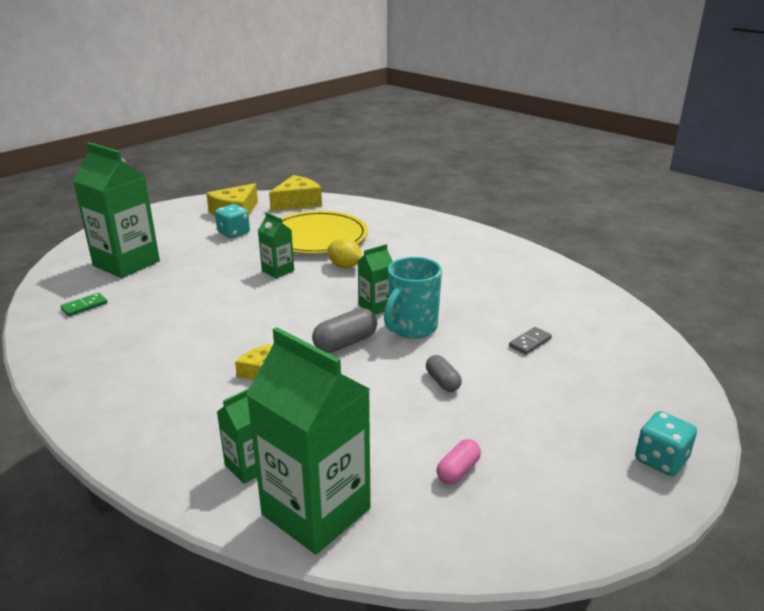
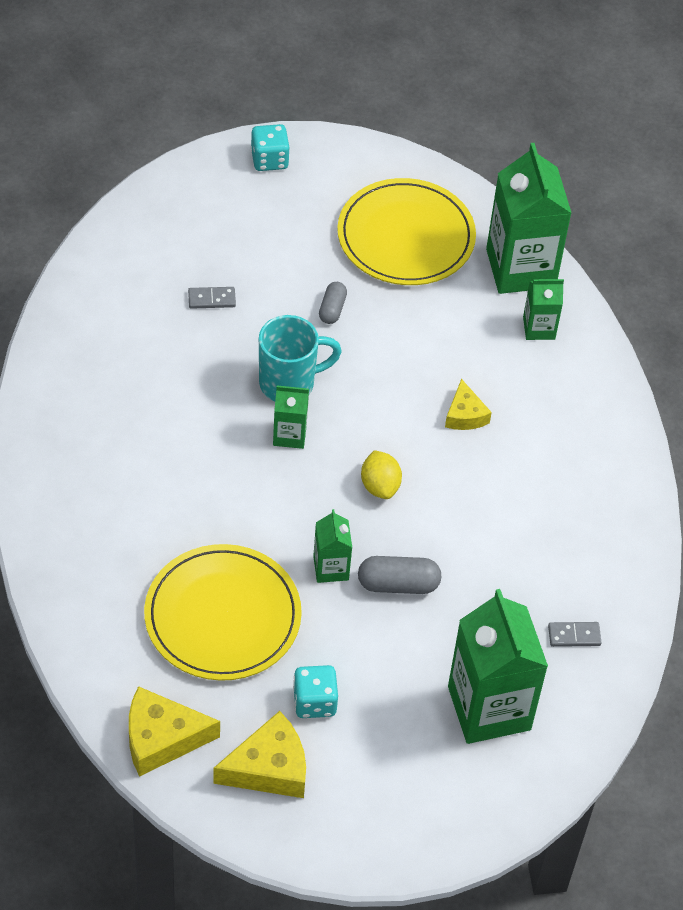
camera: 145 degrees left, 25 degrees up
(84, 306) = (574, 635): green domino -> grey domino
(345, 266) = (252, 526): yellow lemon -> yellow lemon (380, 486)
(345, 343) = (365, 403): grey capsule -> grey capsule (398, 584)
(458, 470) = (406, 236): pink capsule -> yellow plate

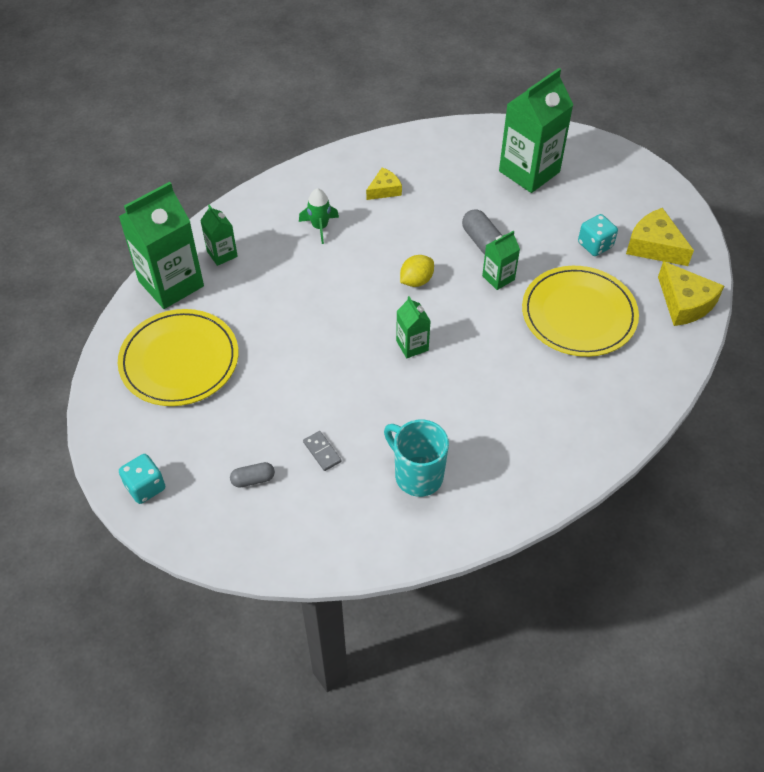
camera: 115 degrees left, 0 degrees up
(289, 383) = (367, 366): turquoise mug -> turquoise mug (417, 475)
(332, 309) = (281, 373): grey capsule -> grey capsule (253, 479)
(465, 415) = (325, 262): yellow cheese -> yellow cheese (384, 190)
(526, 435) = (320, 227): none -> green rocket
(574, 635) = (451, 155): grey domino -> none

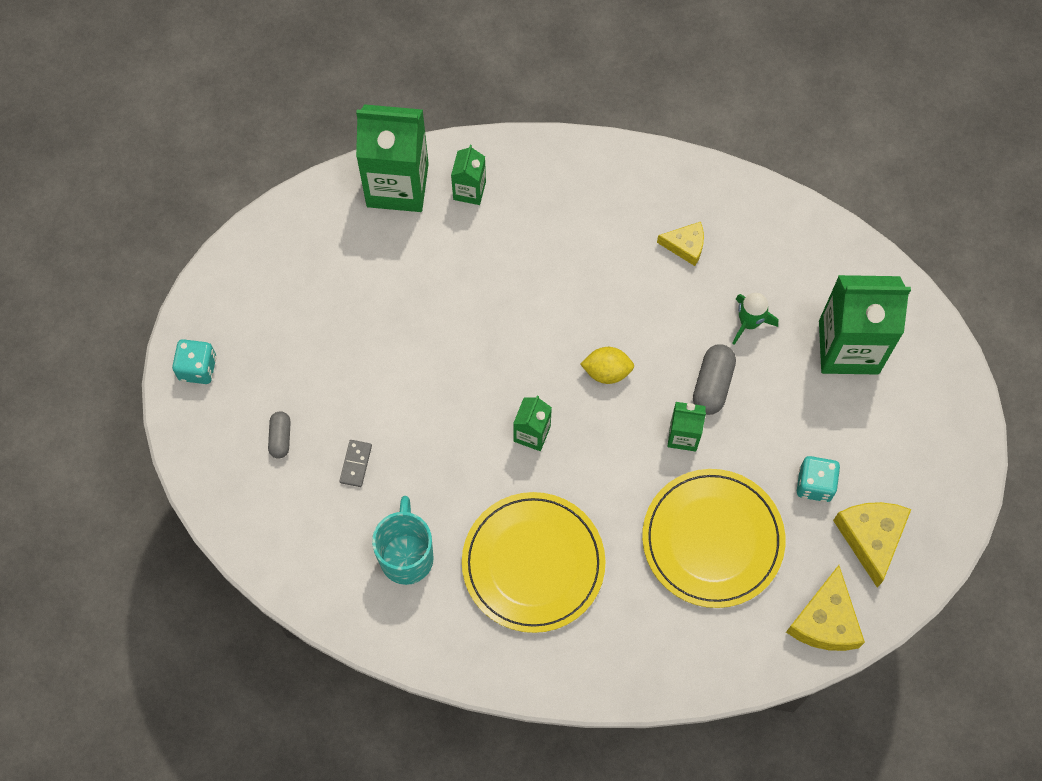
camera: 45 degrees right, 15 degrees up
(179, 360) = (331, 271): yellow plate -> yellow plate (533, 563)
(253, 479) = (280, 438): grey capsule -> grey capsule turned 60 degrees clockwise
(320, 227) = (583, 236): green rocket -> green rocket (749, 322)

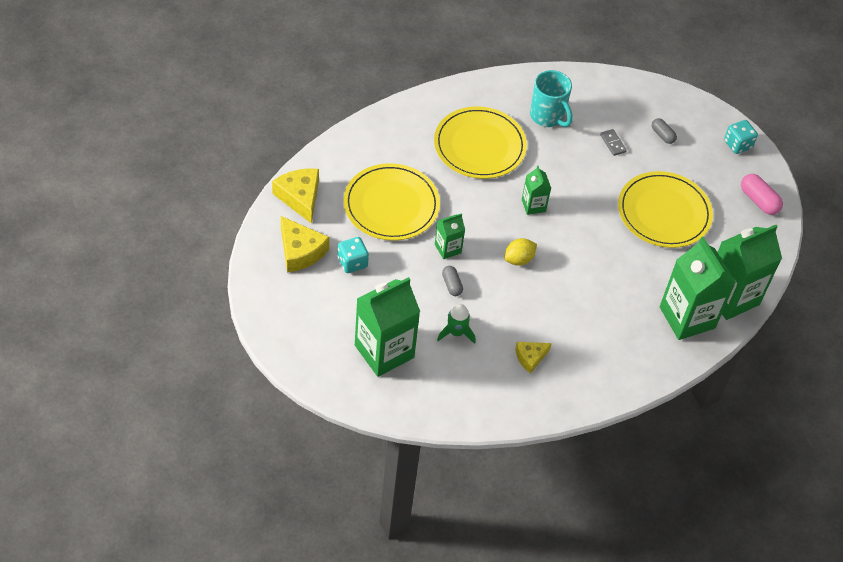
camera: 140 degrees right, 15 degrees down
(248, 279) = (758, 200): none -> pink capsule
(378, 330) = (664, 212): none -> yellow plate
(469, 190) = (687, 317): green carton -> green carton, size x2.03
(712, 384) = (452, 285): grey capsule -> grey capsule, size x0.64

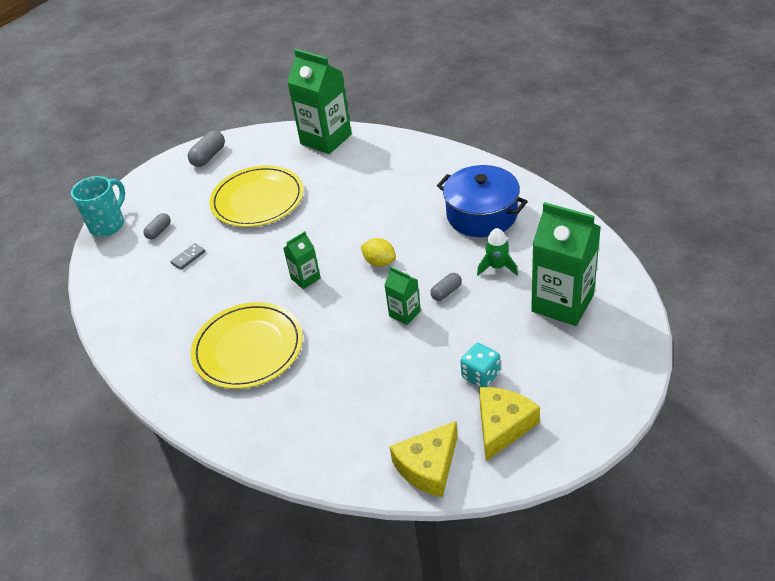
camera: 105 degrees left, 10 degrees down
(391, 205) = (380, 381): yellow plate -> none
(530, 358) = (482, 215): yellow cheese -> blue pot
(548, 117) = (175, 314): turquoise mug -> turquoise mug (108, 225)
(687, 317) = (365, 152): green carton -> none
(737, 144) = (146, 186): turquoise dice -> none
(758, 200) = (208, 156): pink capsule -> grey capsule

